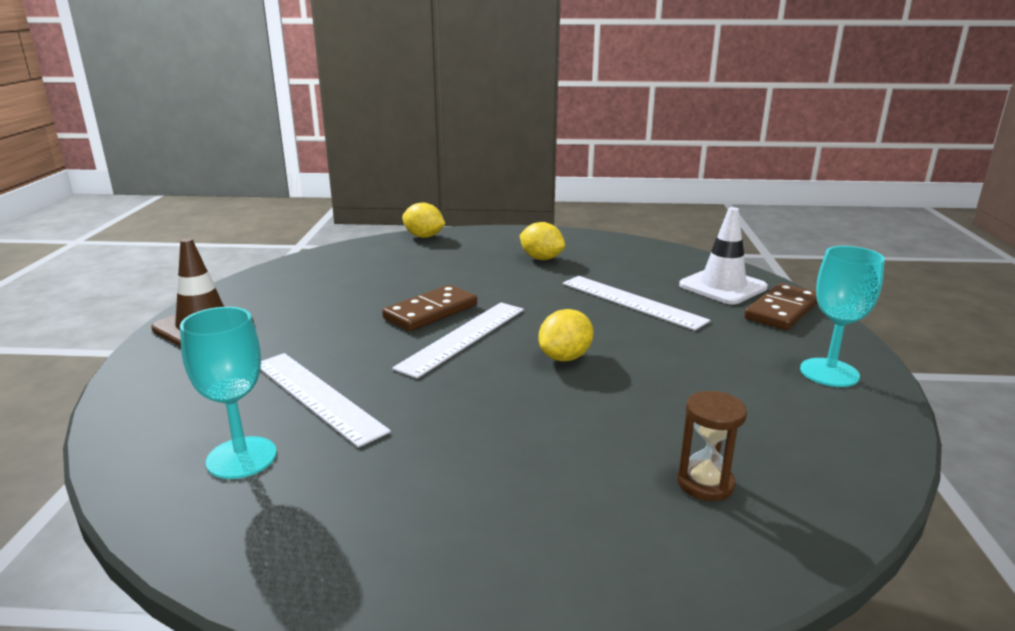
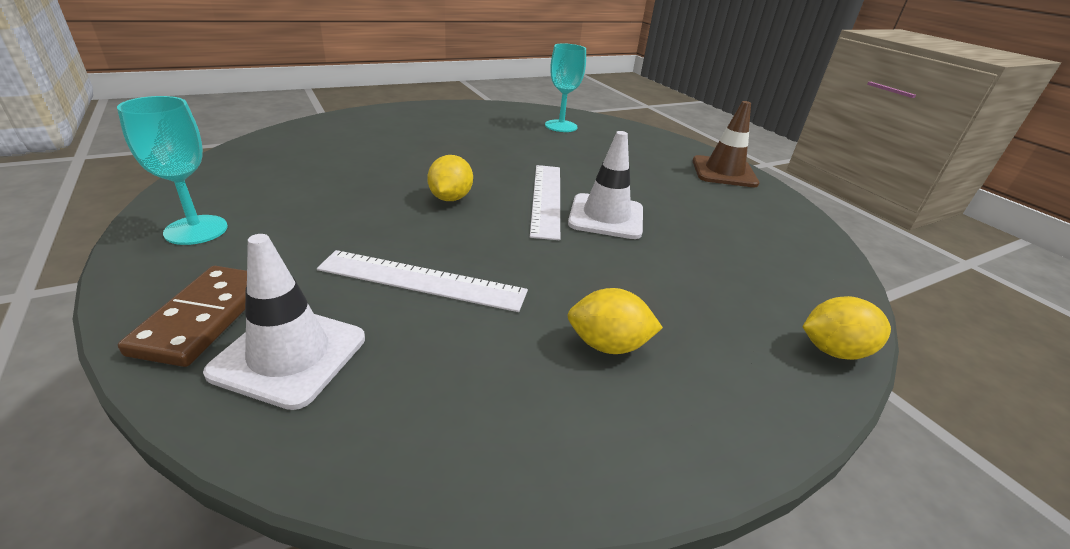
camera: 145 degrees right, 10 degrees up
(317, 396) = (575, 150): white ruler -> none
(430, 312) = (606, 217): brown domino -> white traffic cone
(705, 483) = (326, 147): brown hourglass -> none

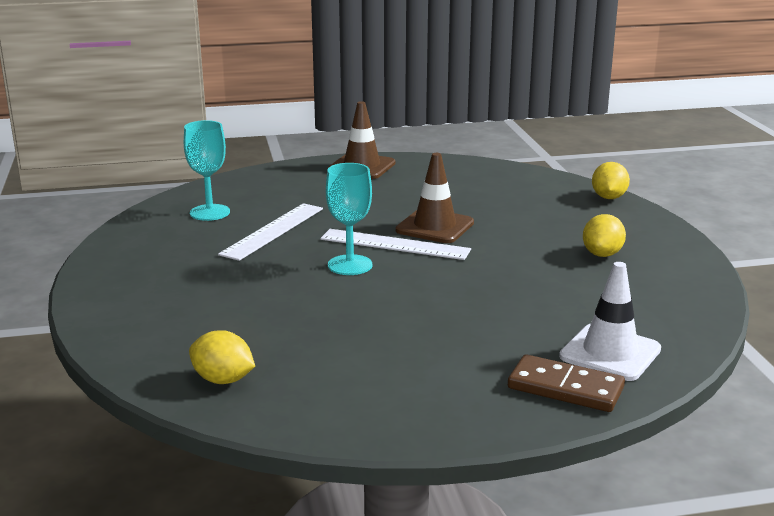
camera: 70 degrees left, 10 degrees down
(196, 230) = (419, 407): turquoise goblet -> turquoise goblet (350, 265)
(422, 281) = (523, 305): white ruler -> white ruler (273, 231)
(450, 198) = (381, 285): yellow lemon -> yellow lemon (223, 380)
(606, 217) = (435, 227): white traffic cone -> brown traffic cone

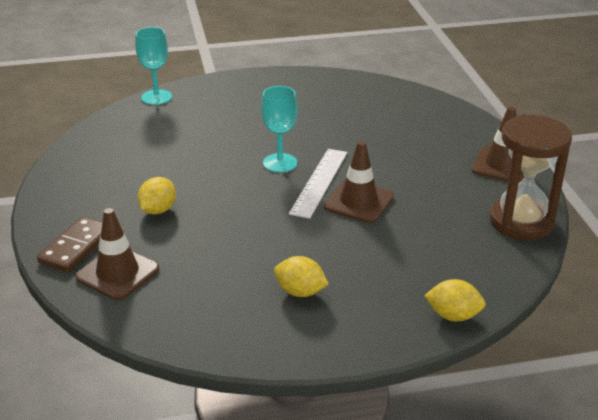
camera: 90 degrees right, 10 degrees up
(210, 212) = (377, 103): turquoise goblet -> turquoise goblet (156, 97)
(223, 380) = (125, 126): yellow lemon -> yellow lemon (158, 210)
(273, 231) = (343, 130): white ruler -> none
(461, 167) = (521, 222): none -> brown hourglass
(610, 353) = (117, 273): white traffic cone -> brown traffic cone

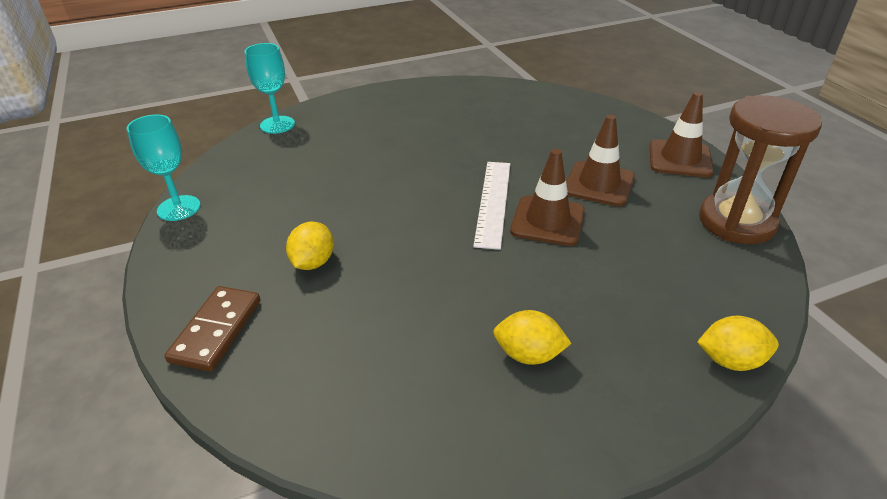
camera: 10 degrees left, 5 degrees up
(117, 273) = (281, 362): brown traffic cone -> brown traffic cone (599, 184)
(280, 163) = (440, 184): turquoise goblet -> turquoise goblet (179, 208)

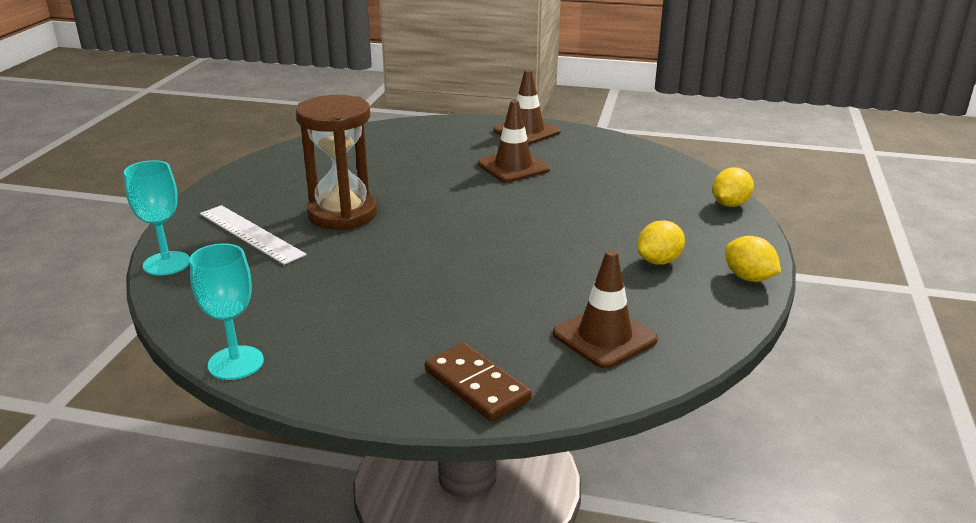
camera: 55 degrees left, 10 degrees down
(313, 262) = (443, 311): yellow lemon -> yellow lemon (748, 278)
(493, 202) = (476, 210): white ruler -> white ruler (251, 234)
(547, 221) = (529, 200): brown traffic cone -> brown traffic cone (604, 337)
(736, 222) = (616, 147): brown hourglass -> brown hourglass (342, 214)

